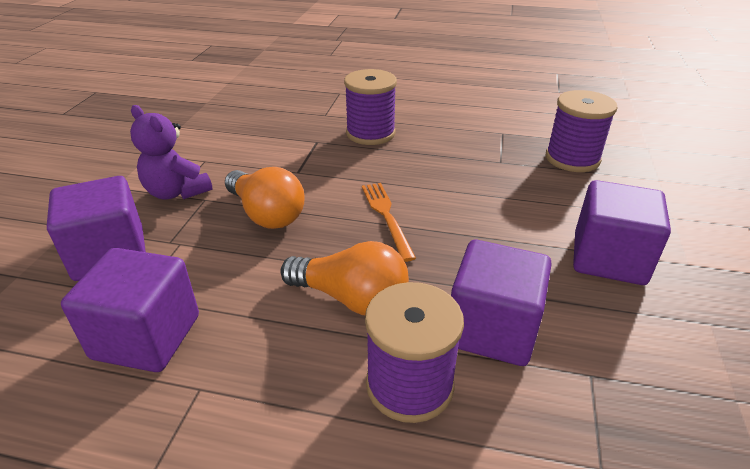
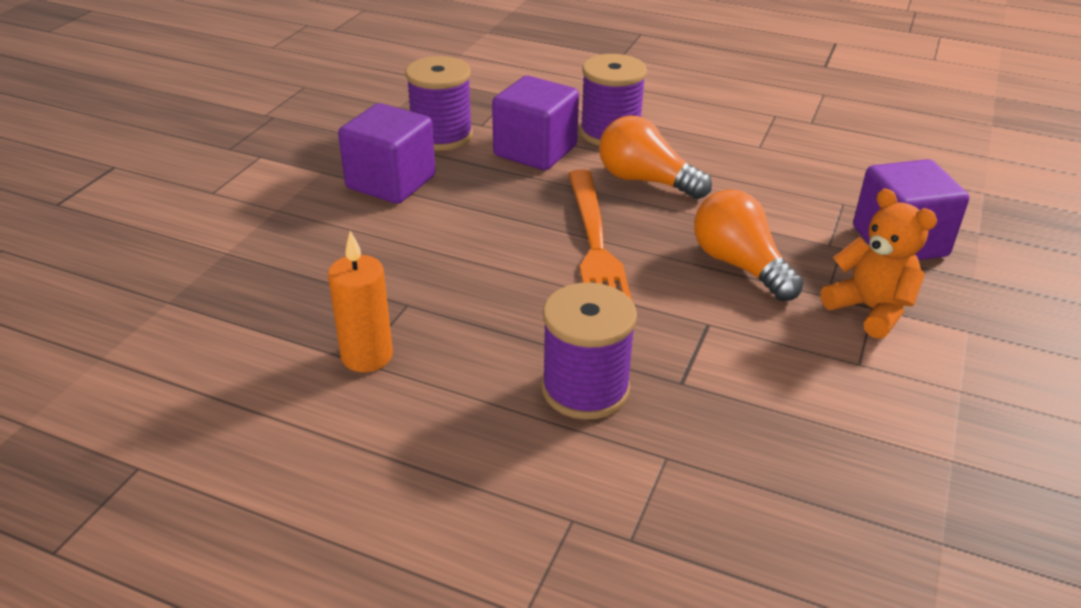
camera: 170 degrees left, 0 degrees up
(146, 337) = (815, 175): purple cube -> none
(177, 192) = (870, 310): purple teddy bear -> orange teddy bear
(386, 216) = (595, 246): orange fork -> orange fork, size x1.62
(500, 135) = (367, 356): none -> orange candle
(572, 159) = (301, 295): purple spool -> purple spool (441, 136)

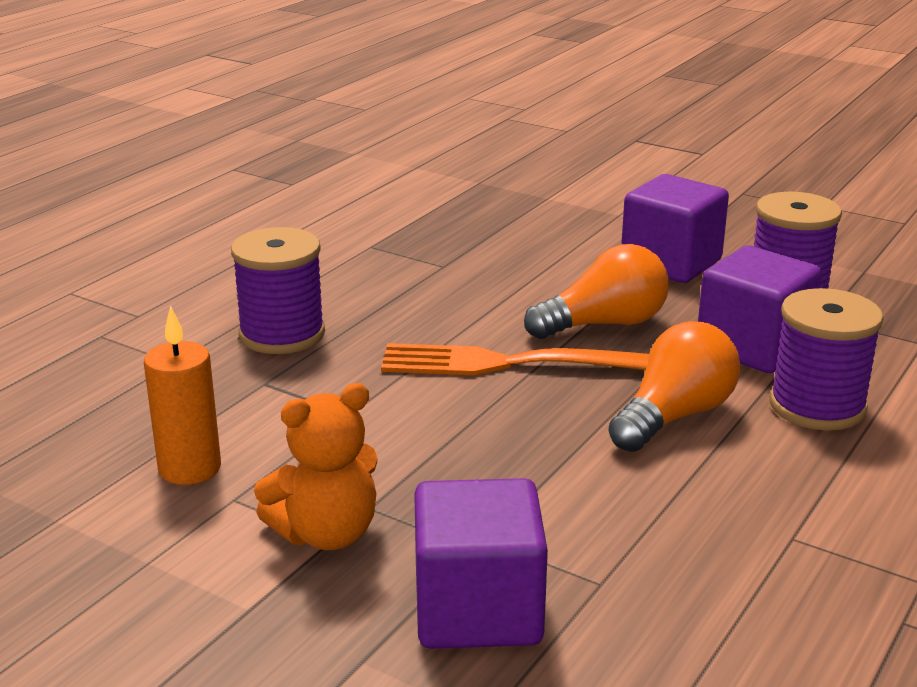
camera: 100 degrees right, 10 degrees down
(367, 356) = (375, 248): orange candle -> orange candle (190, 468)
(740, 265) = (454, 453): orange light bulb -> orange light bulb (603, 324)

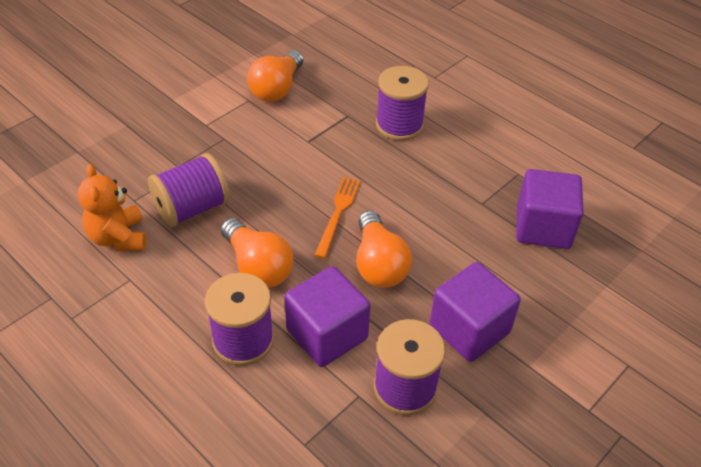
camera: 100 degrees right, 20 degrees up
(190, 468) = (277, 88): orange candle -> orange light bulb
(326, 534) = (209, 123): orange teddy bear -> orange teddy bear (118, 237)
(478, 610) = (137, 159): purple cube -> purple cube (543, 227)
(520, 364) = (338, 213): orange fork -> orange fork, size x0.62
(585, 505) = (192, 208): none -> purple spool

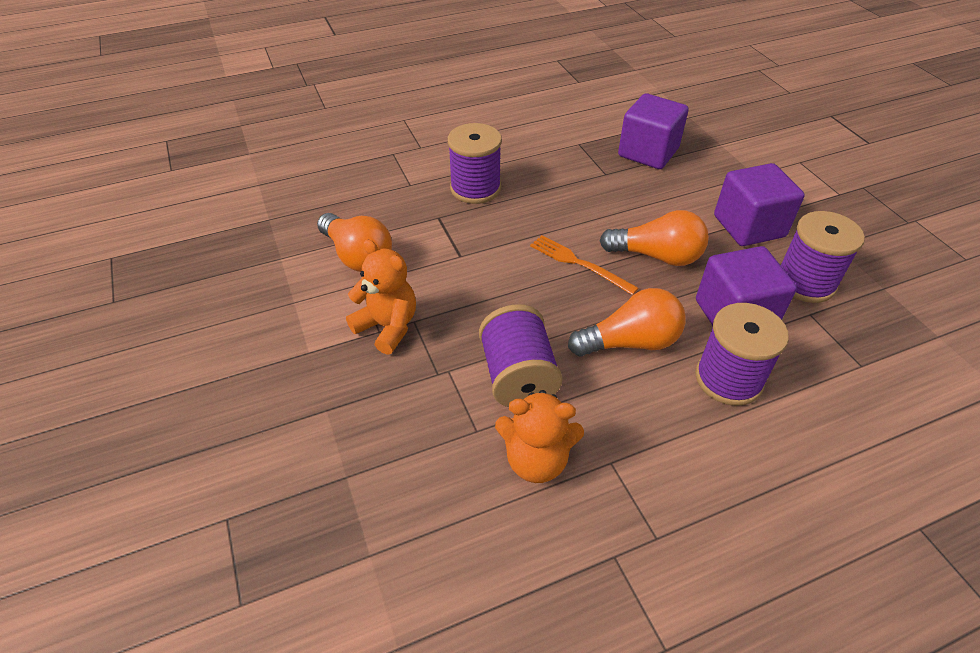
camera: 65 degrees left, 0 degrees up
(211, 127) = (387, 327): none -> orange teddy bear

